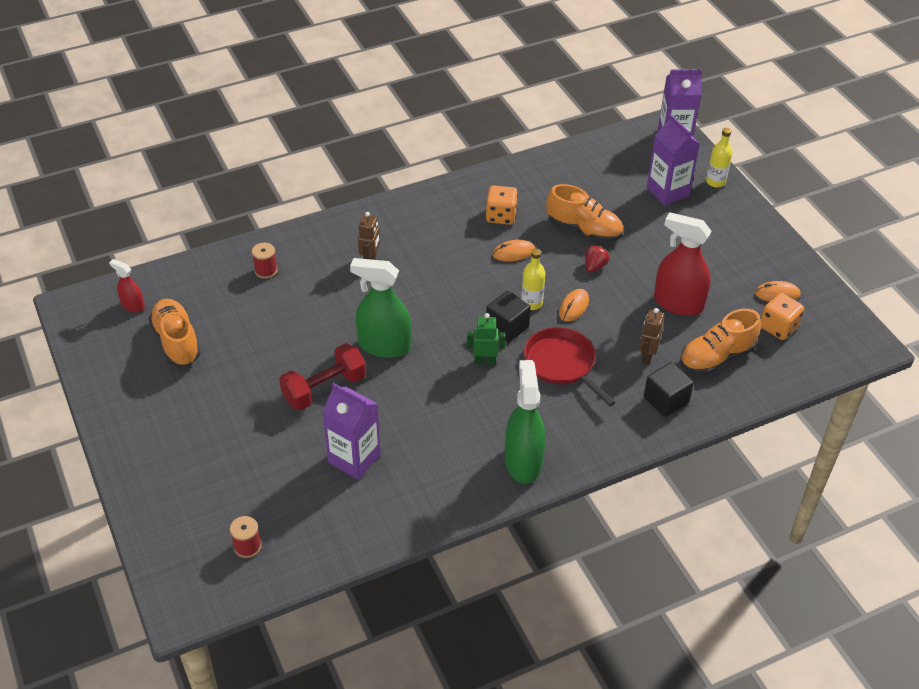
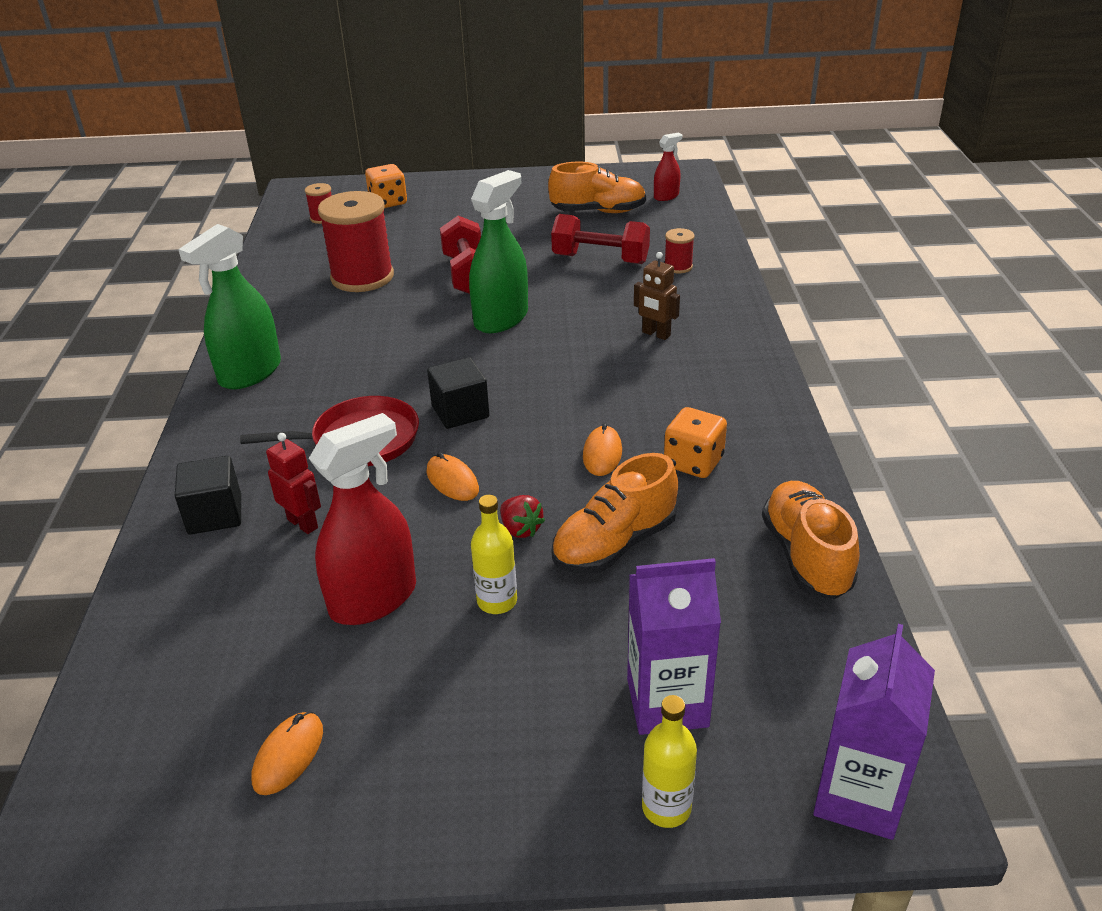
camera: 115 degrees right, 10 degrees down
(268, 317) = (600, 259): none -> red dumbbell
(354, 458) = (362, 277): purple carton -> red spool
(485, 361) = (418, 381): green robot -> none
(523, 462) = (250, 373): green spray bottle -> green spray bottle turned 105 degrees clockwise
(531, 303) = (488, 444): yellow bottle -> yellow bottle (497, 601)
(647, 356) = (303, 523): brown robot -> red robot
(716, 358) = (232, 599): orange shoe -> orange shoe (806, 556)
(778, 327) = (217, 715): orange dice -> orange dice (388, 202)

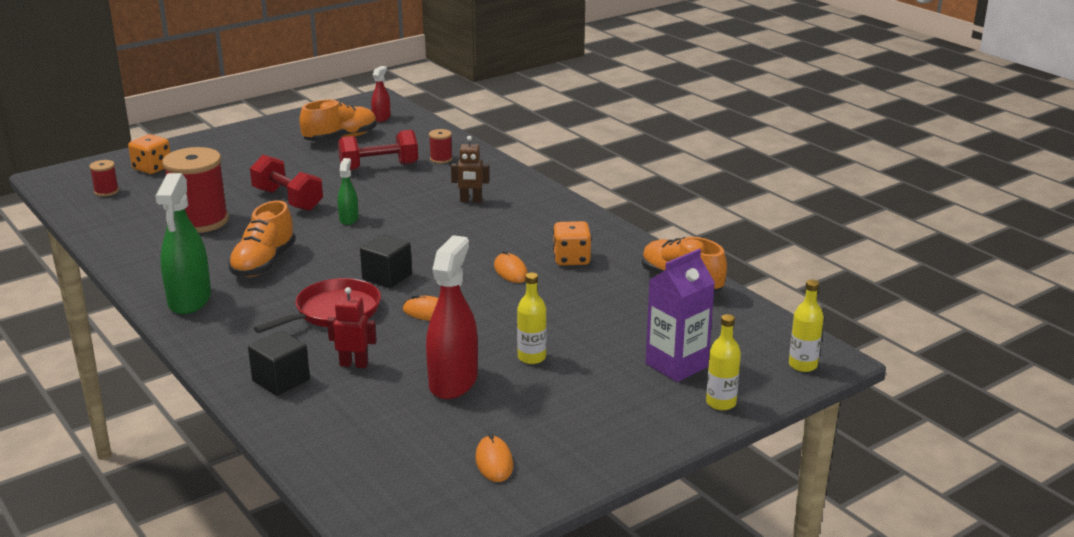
camera: 35 degrees left, 10 degrees down
(501, 319) = (348, 219): green spray bottle -> green spray bottle, size x0.52
(520, 529) = (504, 321): red strawberry -> none
(614, 544) = (570, 310): orange shoe -> orange shoe (263, 263)
(858, 796) = (803, 365): purple carton -> yellow bottle

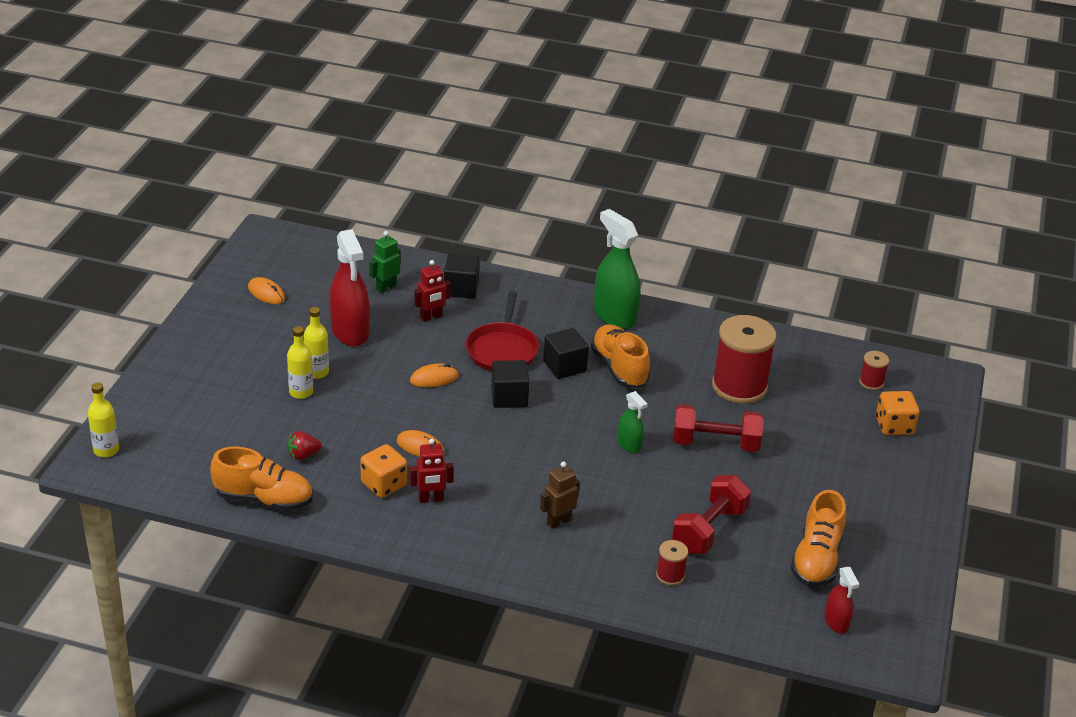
camera: 140 degrees right, 10 degrees up
(304, 281) = (564, 366): none -> black cube
(354, 413) = (386, 287): none -> green robot
(545, 240) = (431, 499): none -> red robot
(617, 299) = (303, 455): none -> red strawberry
(676, 365) = (205, 409): purple carton -> none
(721, 403) = (150, 391): yellow bottle -> yellow bottle (301, 392)

